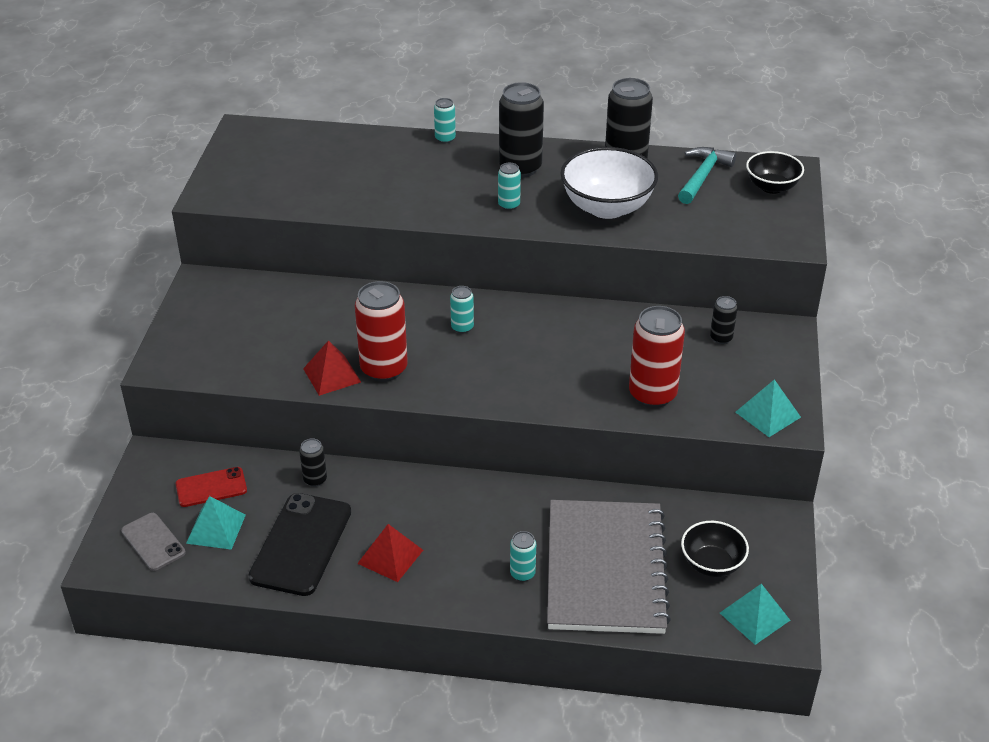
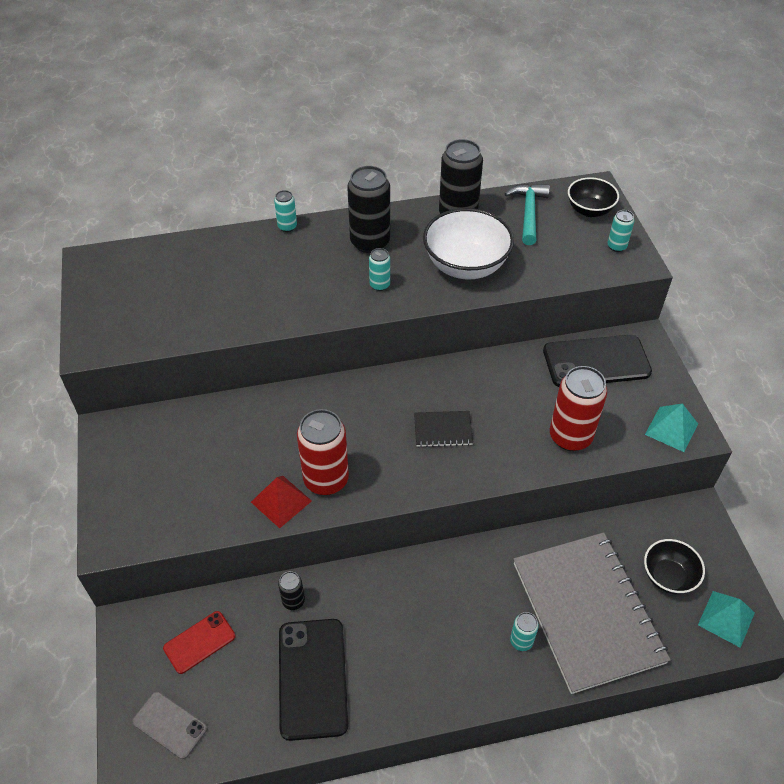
camera: 20 degrees left, 10 degrees up
(216, 528) = (224, 688): turquoise pyramid -> none
(390, 556) = (399, 663): red pyramid -> none
(462, 327) = (375, 413): turquoise can -> turquoise can (616, 246)
(522, 357) = (443, 430): none -> black notebook
(721, 338) = (596, 361): black can -> black phone

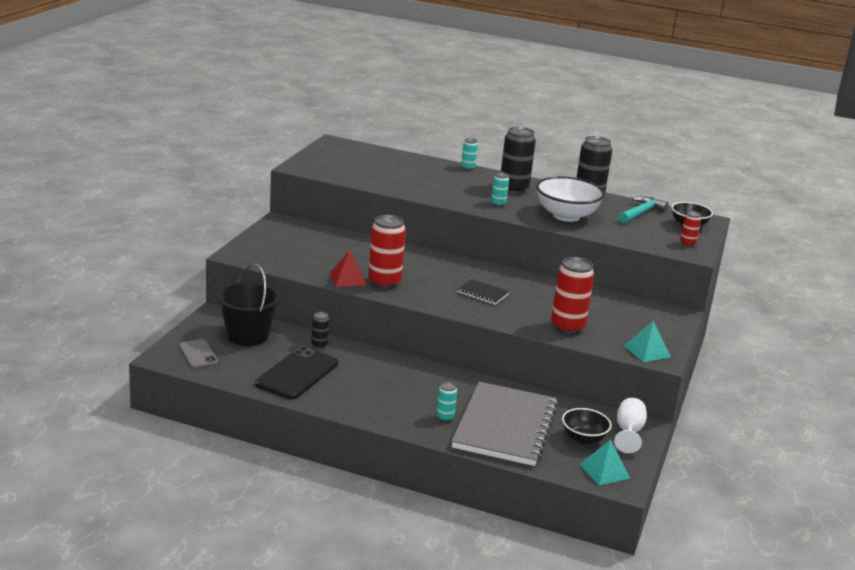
camera: 30 degrees right, 25 degrees down
(199, 642) = (248, 335): red phone -> black bucket
(596, 361) = (628, 309): black phone -> none
(616, 246) = (687, 243): turquoise can -> red can
(695, 534) = (628, 432): none -> white goblet

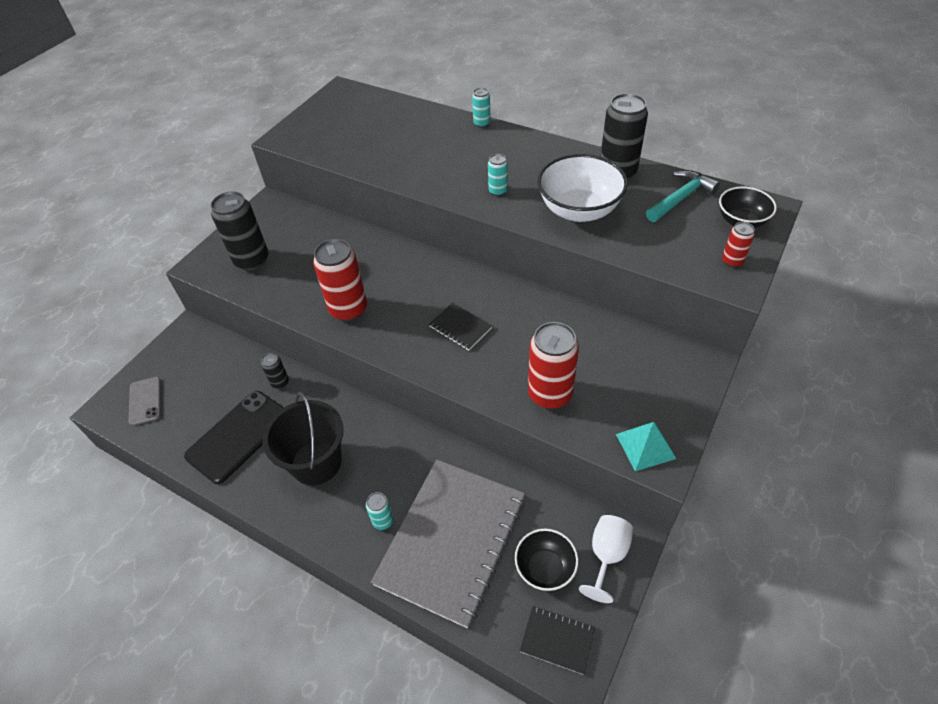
camera: 15 degrees right, 25 degrees up
(248, 335) = (208, 367): black bucket -> black bucket (316, 462)
(348, 279) = (308, 304): red pyramid -> none
(514, 189) = (526, 160): black can -> black can (252, 260)
(604, 471) = (557, 640): turquoise pyramid -> black notebook

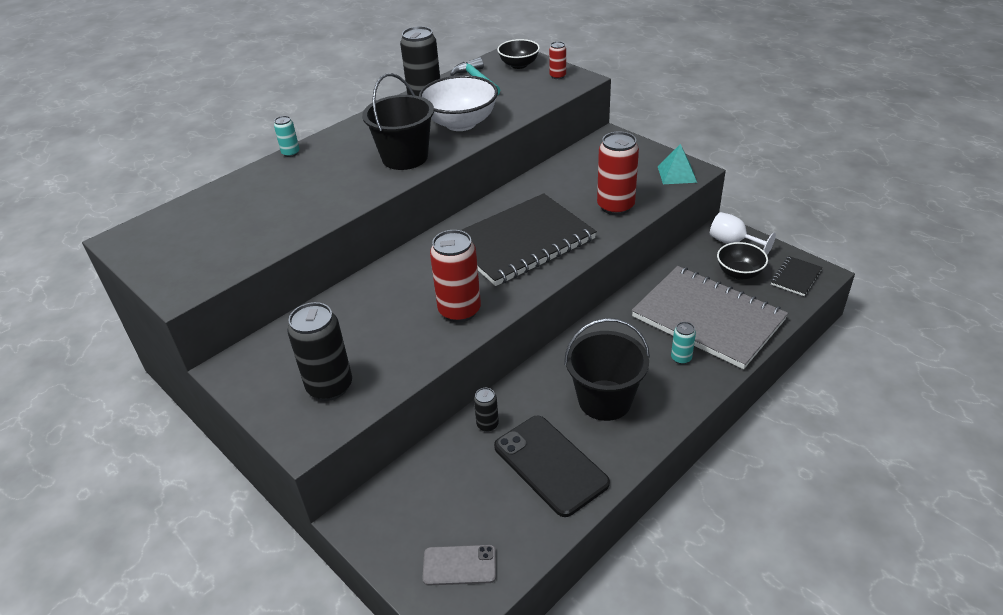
camera: 75 degrees left, 10 degrees down
(460, 327) = (521, 242): black notebook -> black notebook, size x2.43
(498, 191) = (405, 157): turquoise can -> black bucket

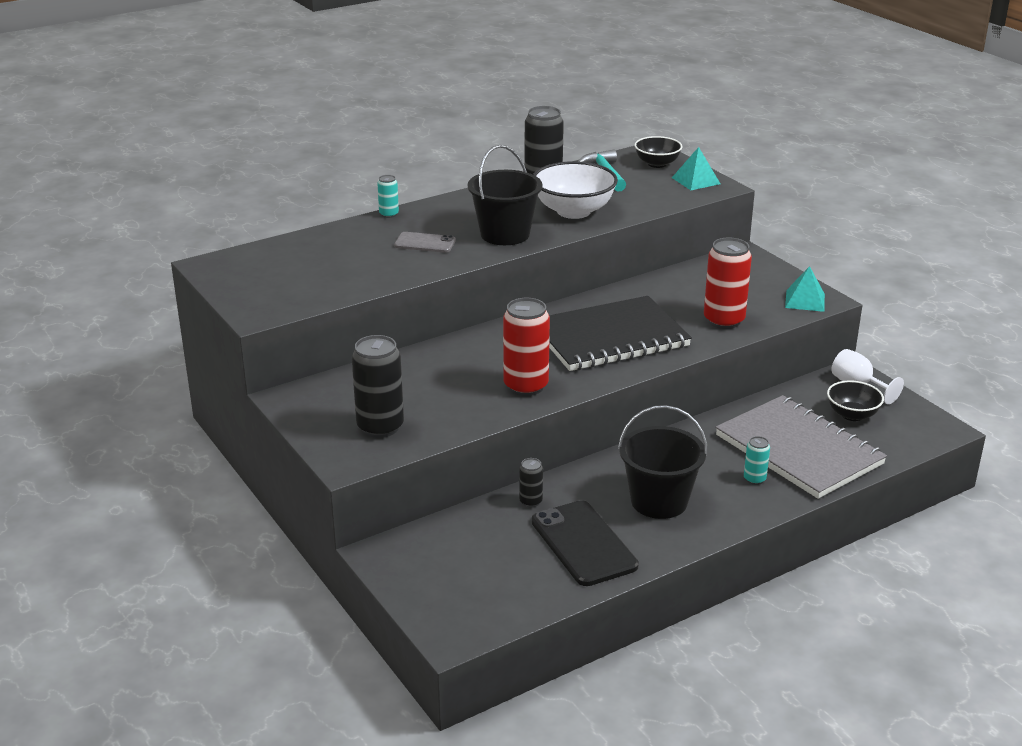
camera: 10 degrees right, 10 degrees down
(459, 565) = (469, 604): grey phone -> grey phone (425, 243)
(557, 76) = (695, 180): red can -> turquoise pyramid
(796, 277) = (915, 428): black notebook -> none

